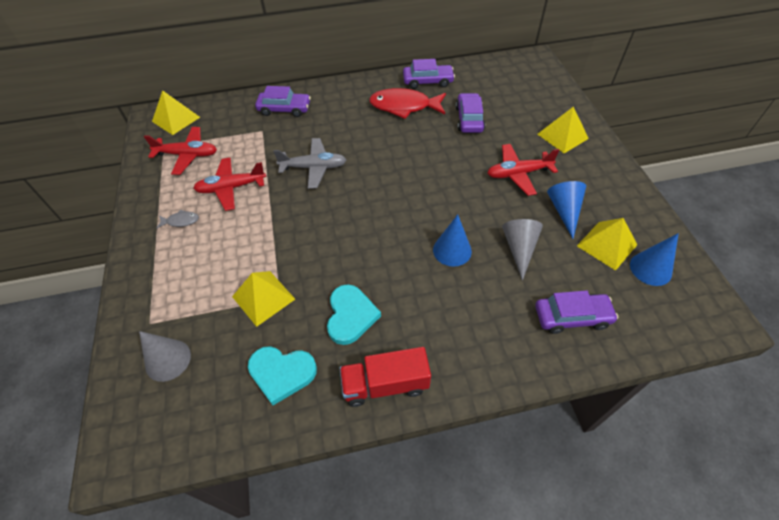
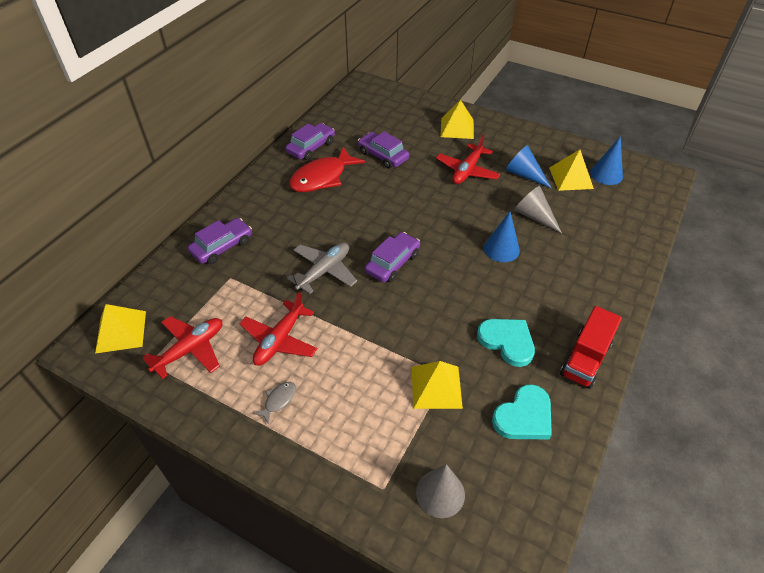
camera: 50 degrees left, 5 degrees down
(572, 317) = (611, 232): purple car -> purple car (392, 263)

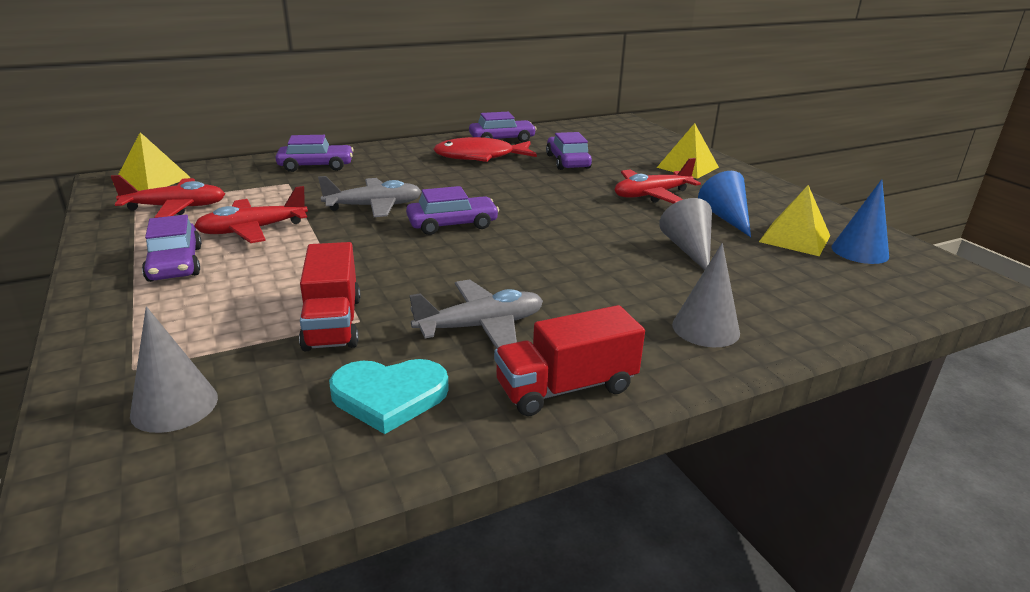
camera: 35 degrees right, 20 degrees down
(278, 400) = (175, 264): grey fish -> purple car
(436, 387) = (333, 323): yellow pyramid -> red truck
(501, 249) = (600, 257): blue cone -> none
(507, 342) = (481, 326): turquoise heart -> grey plane
(598, 279) = (705, 328): none -> grey cone

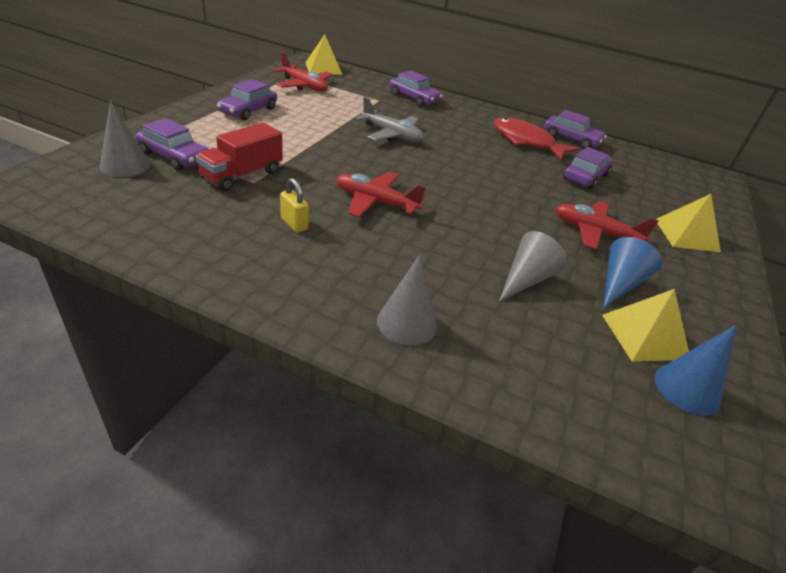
camera: 45 degrees right, 10 degrees up
(253, 230) = (310, 114): red plane -> red plane (375, 202)
(389, 396) = (187, 220): turquoise heart -> none
(452, 224) = (409, 168): purple car -> purple car (174, 157)
(481, 326) = (294, 224): grey plane -> yellow padlock
(566, 388) = (257, 281): red truck -> none

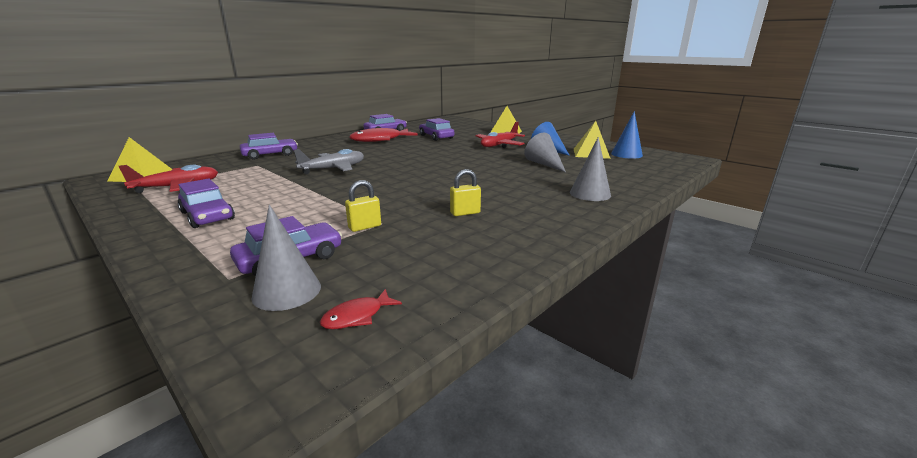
camera: 65 degrees left, 15 degrees down
(88, 196) = (357, 316): none -> red fish
(242, 175) = (365, 227): red truck -> yellow padlock
(375, 202) = (443, 185): red plane -> none

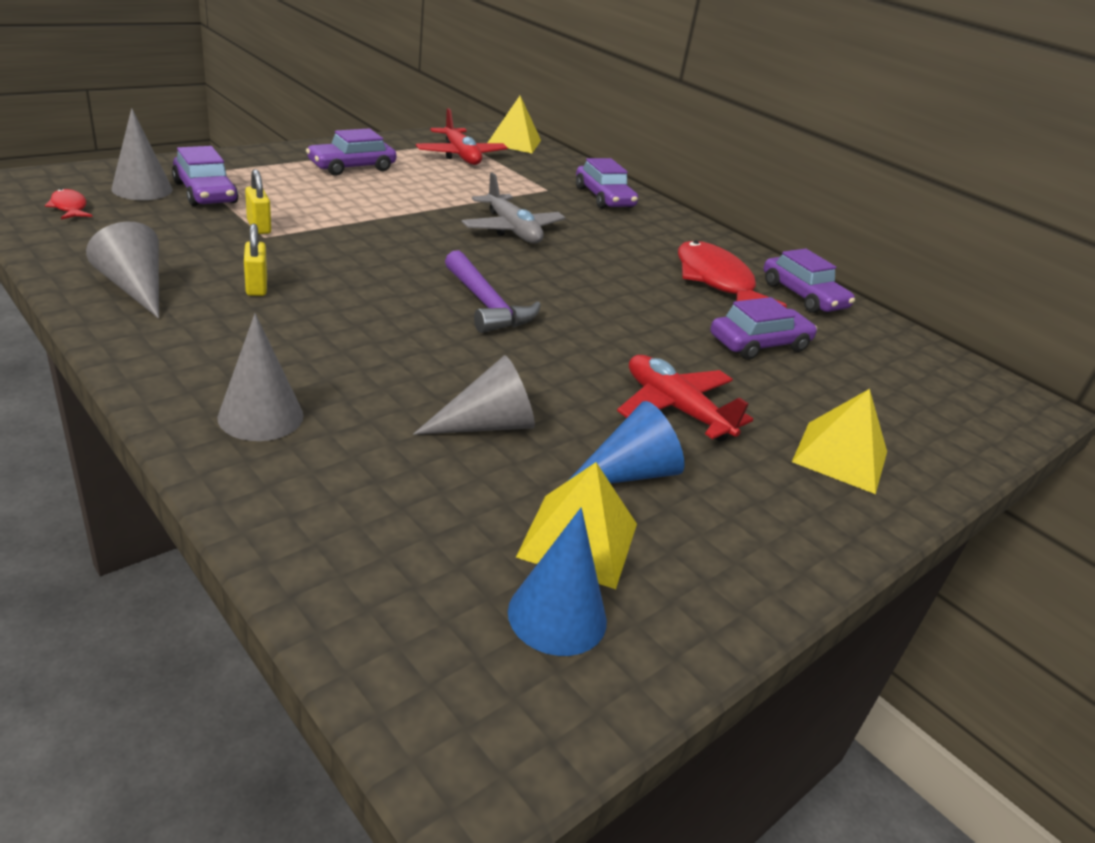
camera: 90 degrees right, 10 degrees up
(439, 169) = (486, 305): none -> purple hammer
(500, 244) = (135, 288): none -> grey cone

